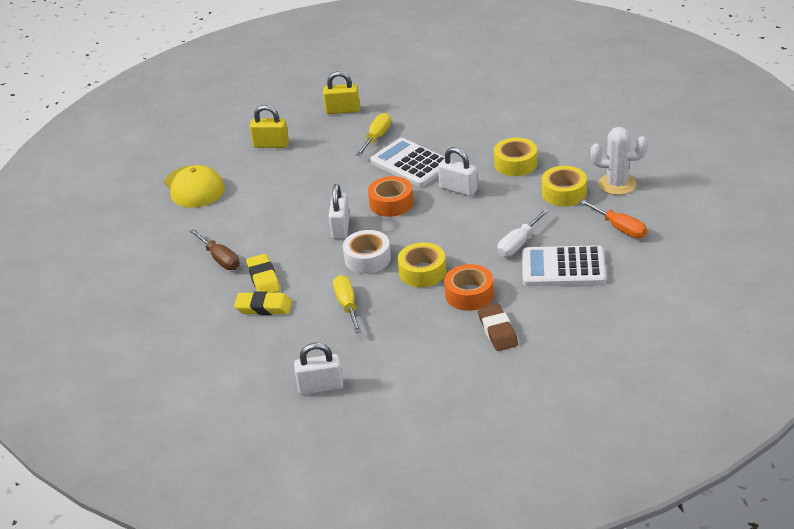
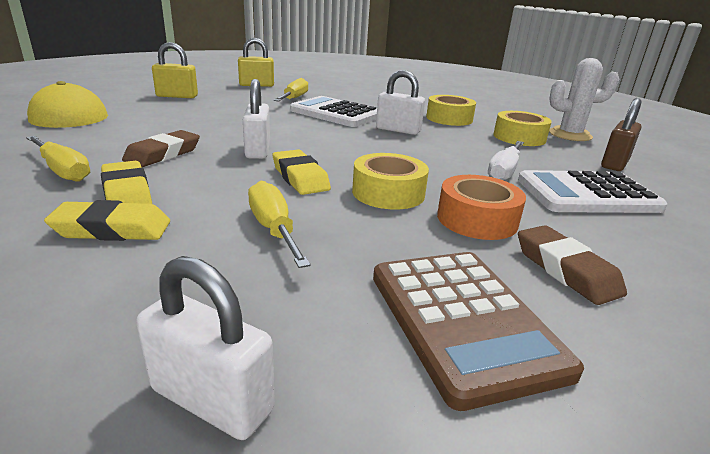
camera: 15 degrees left, 10 degrees down
(220, 259) = (63, 171): brown screwdriver -> yellow screwdriver
(276, 237) = (163, 154): none -> brown eraser
(321, 387) = (212, 400): white padlock -> white padlock turned 45 degrees clockwise
(367, 258) = (300, 177): white tape -> yellow eraser
(391, 203) = (321, 135): orange tape -> none
(427, 358) = (463, 321): none -> brown calculator
(620, 228) = (614, 164): orange screwdriver -> brown padlock

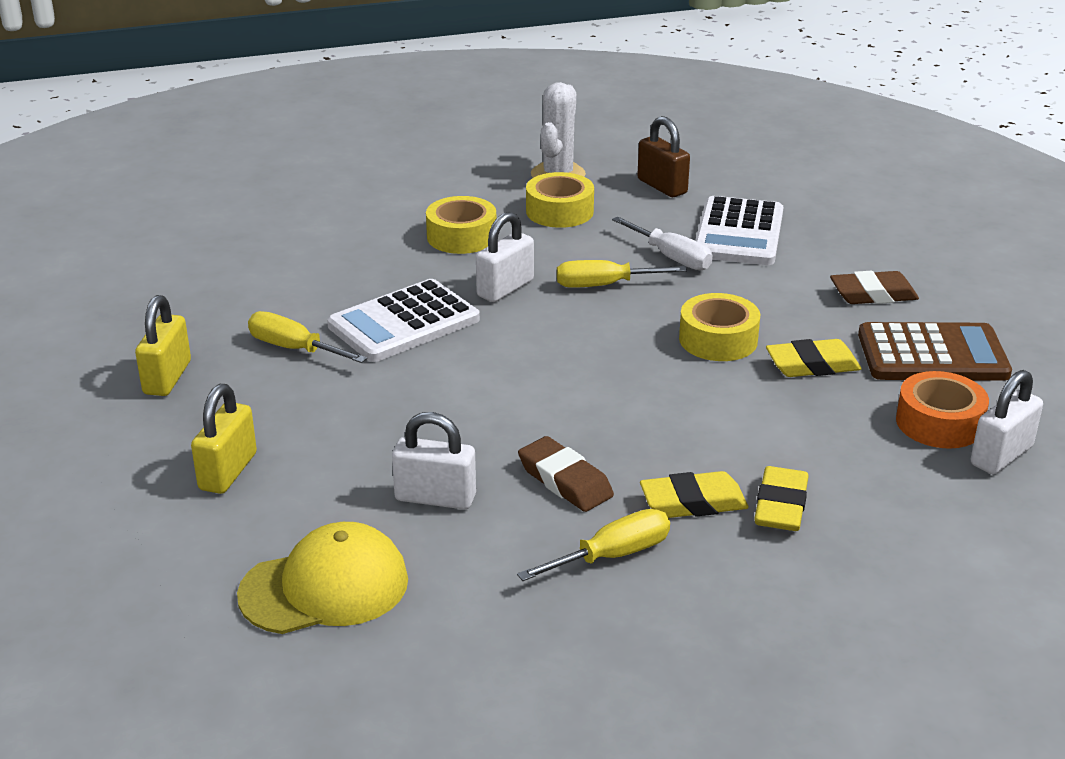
camera: 70 degrees left, 5 degrees up
(258, 150) = (565, 407): white padlock -> white padlock (435, 498)
(274, 229) = (791, 415): yellow screwdriver -> yellow screwdriver (604, 285)
(300, 177) = (666, 386): yellow eraser -> yellow eraser (812, 365)
(477, 219) = (784, 307): orange tape -> orange tape (939, 423)

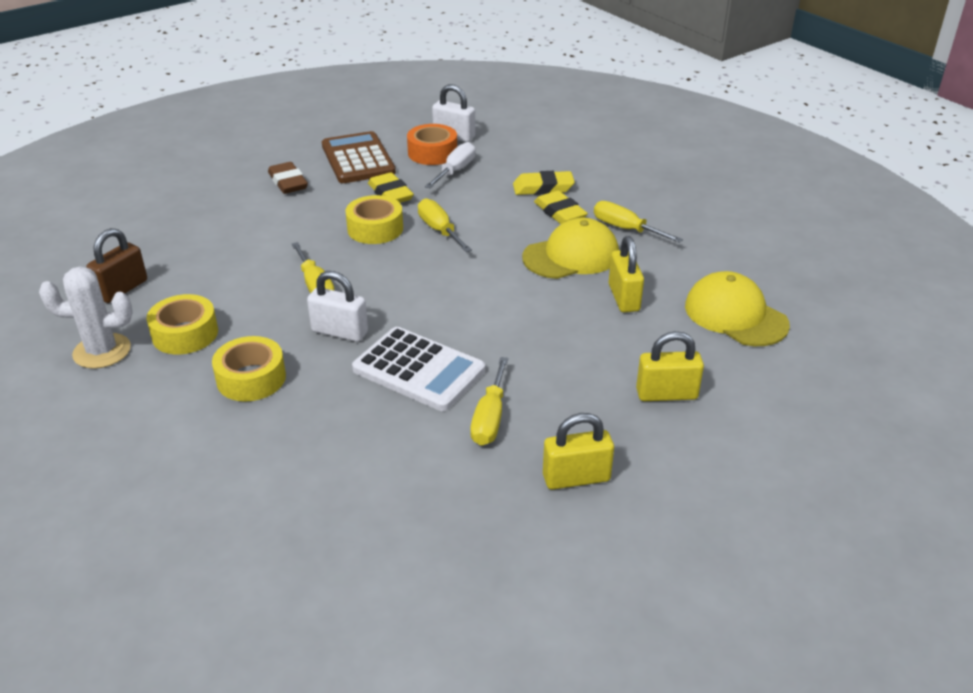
camera: 110 degrees left, 5 degrees up
(435, 498) = (623, 298): white padlock -> yellow padlock
(565, 481) = (571, 256): brown eraser -> yellow cap
(671, 257) = (258, 264): white screwdriver -> white screwdriver (455, 171)
(691, 386) = (439, 230): none -> yellow screwdriver
(738, 233) = (207, 241): white calculator -> none

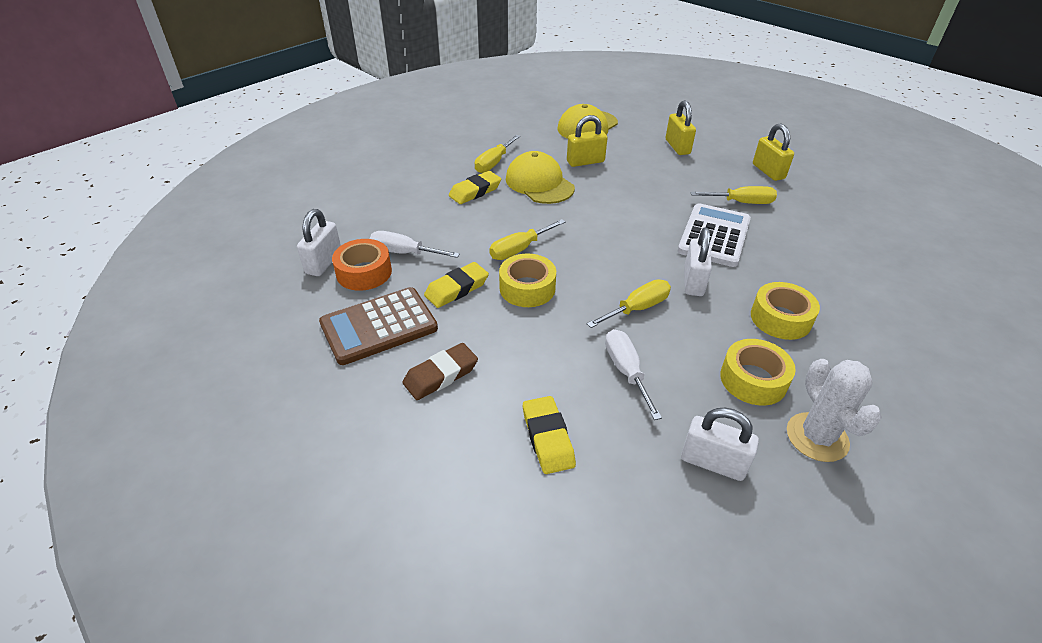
camera: 100 degrees left, 5 degrees up
(122, 289) = (713, 462): brown padlock -> white padlock
(240, 266) = (626, 371): none -> white screwdriver
(543, 188) = (434, 201): yellow eraser -> yellow eraser (548, 438)

